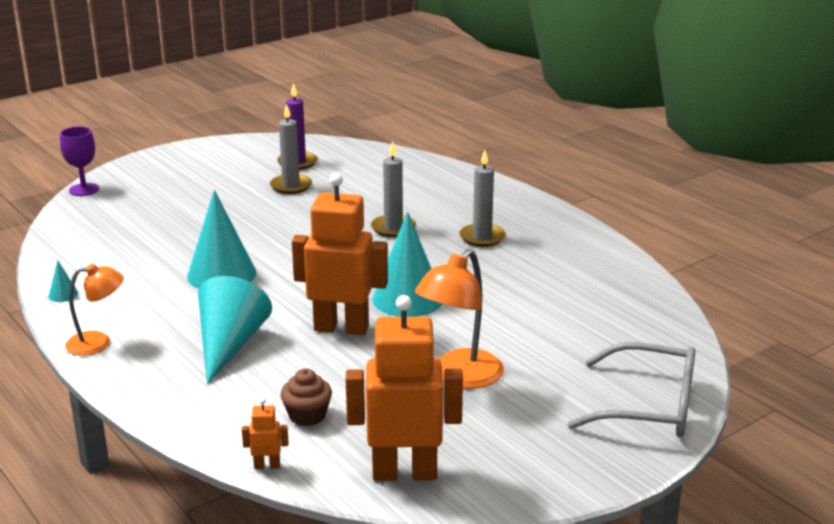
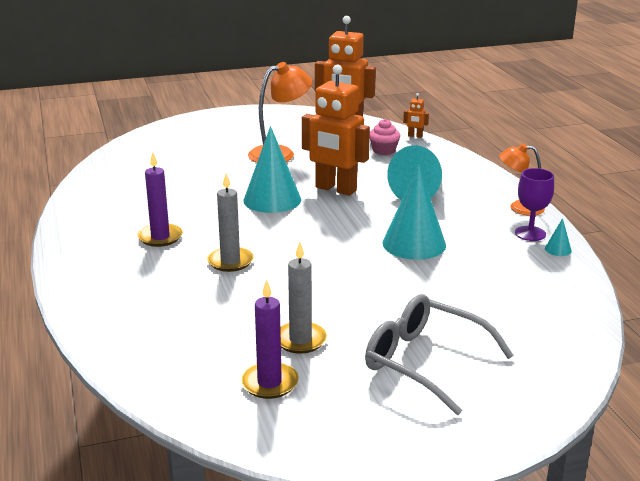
camera: 160 degrees left, 0 degrees up
(84, 190) = (571, 389): purple goblet -> purple goblet (530, 233)
(307, 415) = (384, 150): brown cupcake -> pink cupcake
(482, 237) = (160, 237): grey candle -> purple candle
(647, 406) = (191, 127): grey glasses -> grey glasses (426, 362)

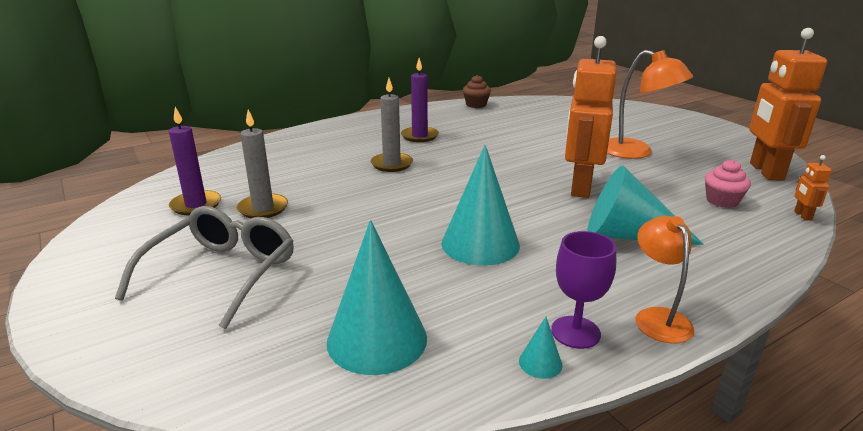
camera: 75 degrees right, 0 degrees up
(85, 193) = (476, 105): none -> brown cupcake
(272, 200) = (525, 163): turquoise cone -> turquoise cone (377, 339)

